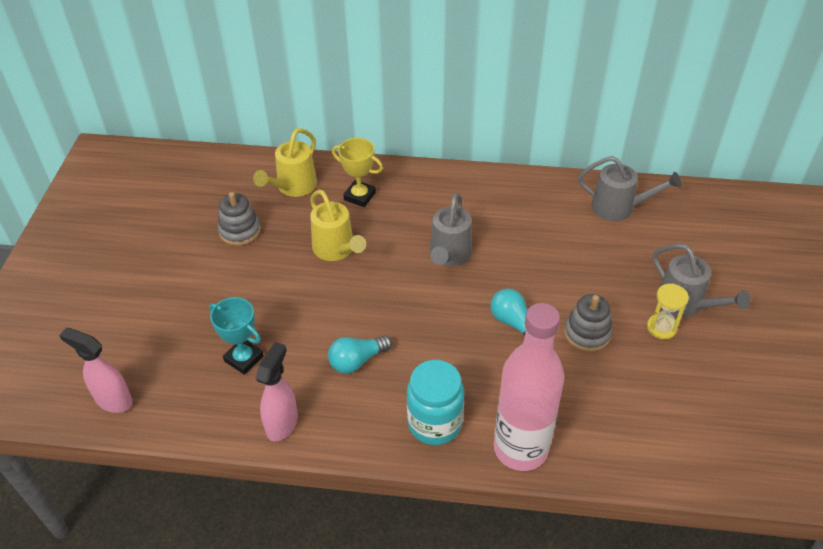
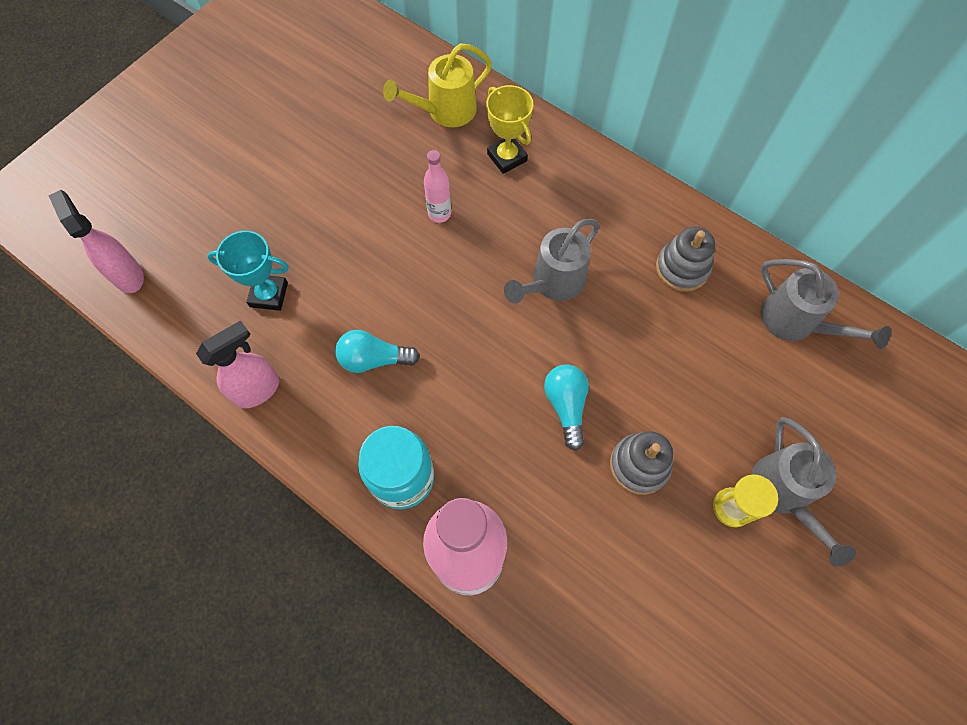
camera: 30 degrees right, 20 degrees up
(240, 231) = (358, 140): grey stacking toy -> grey stacking toy (682, 268)
(244, 359) = (269, 295): turquoise trophy -> turquoise trophy turned 60 degrees counterclockwise
(337, 250) = (439, 214): yellow watering can -> pink bottle

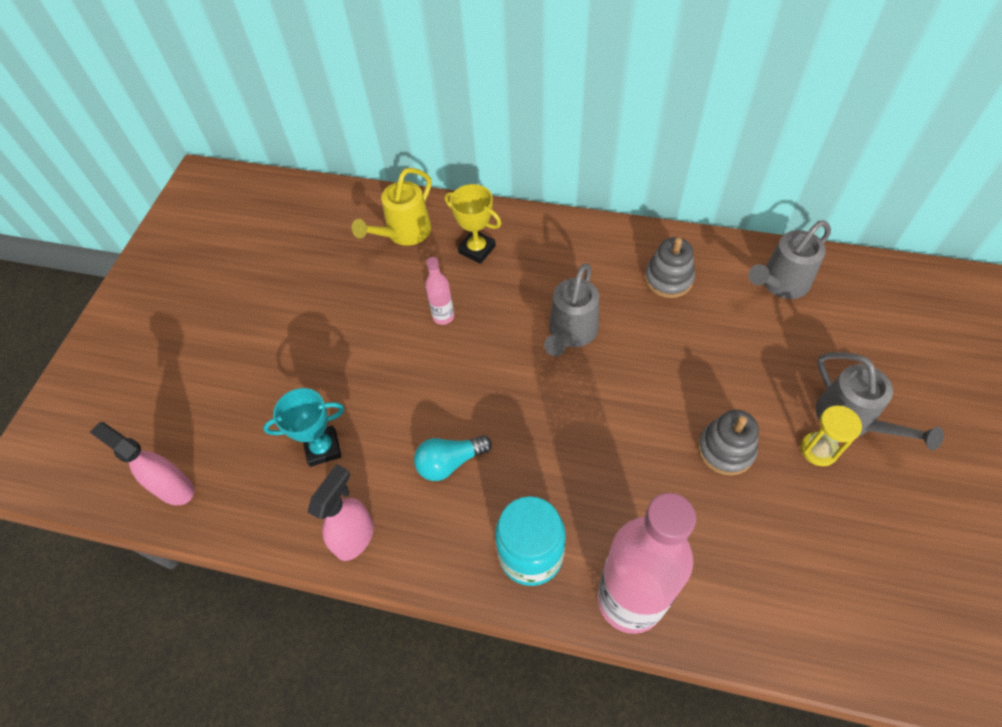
camera: 20 degrees left, 10 degrees down
(566, 406) = (638, 428): turquoise light bulb -> none
(796, 323) = (780, 284): grey watering can -> grey watering can turned 120 degrees clockwise

